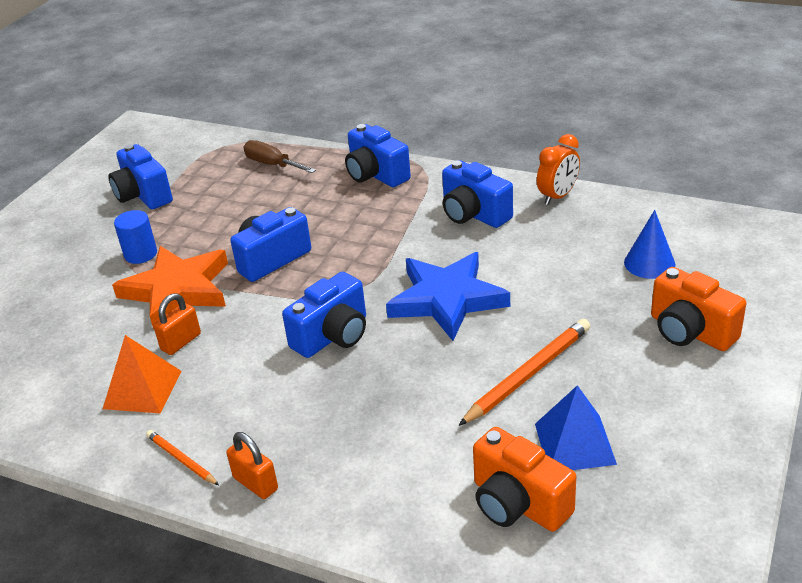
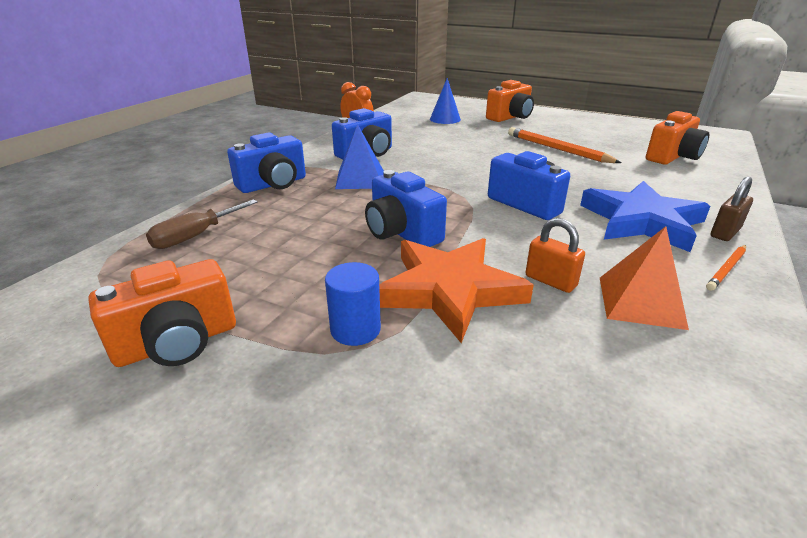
camera: 90 degrees left, 5 degrees down
(143, 195) = (177, 343): blue camera -> orange camera
(255, 483) = (725, 232): orange padlock -> brown padlock
(447, 299) = (478, 165): blue star -> blue star (641, 221)
(574, 443) = (614, 143): blue pyramid -> blue pyramid (360, 179)

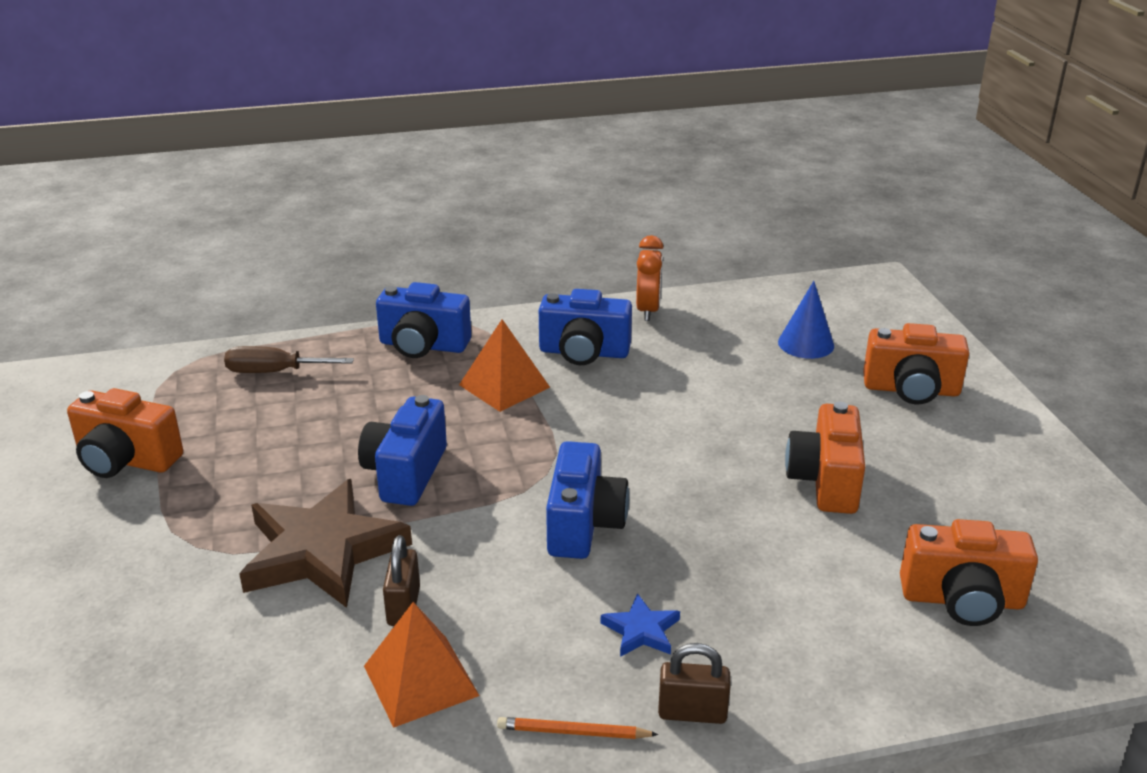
camera: 50 degrees right, 0 degrees up
(355, 329) = (213, 529): blue cylinder -> none
(360, 179) = (504, 386): blue pyramid -> orange pyramid
(449, 290) = (322, 551): orange star -> brown star
(550, 281) = (403, 606): orange padlock -> brown padlock
(557, 149) = (825, 481): orange pencil -> orange camera
(641, 221) = (641, 630): blue star -> blue star, size x0.44

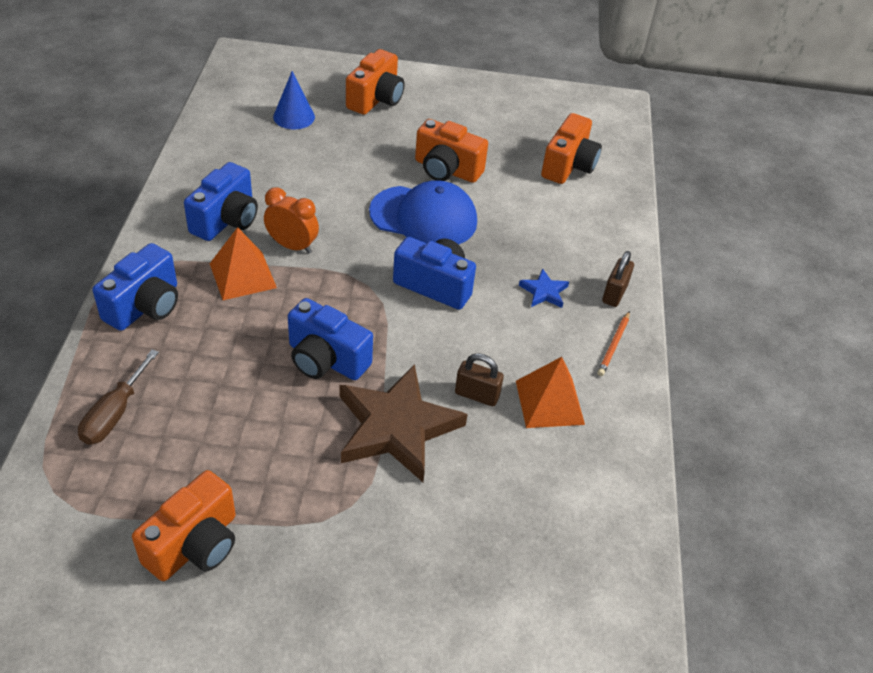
camera: 75 degrees left, 15 degrees up
(648, 310) = (191, 169): orange clock -> orange clock (292, 246)
(708, 485) = (424, 217): none -> blue cap

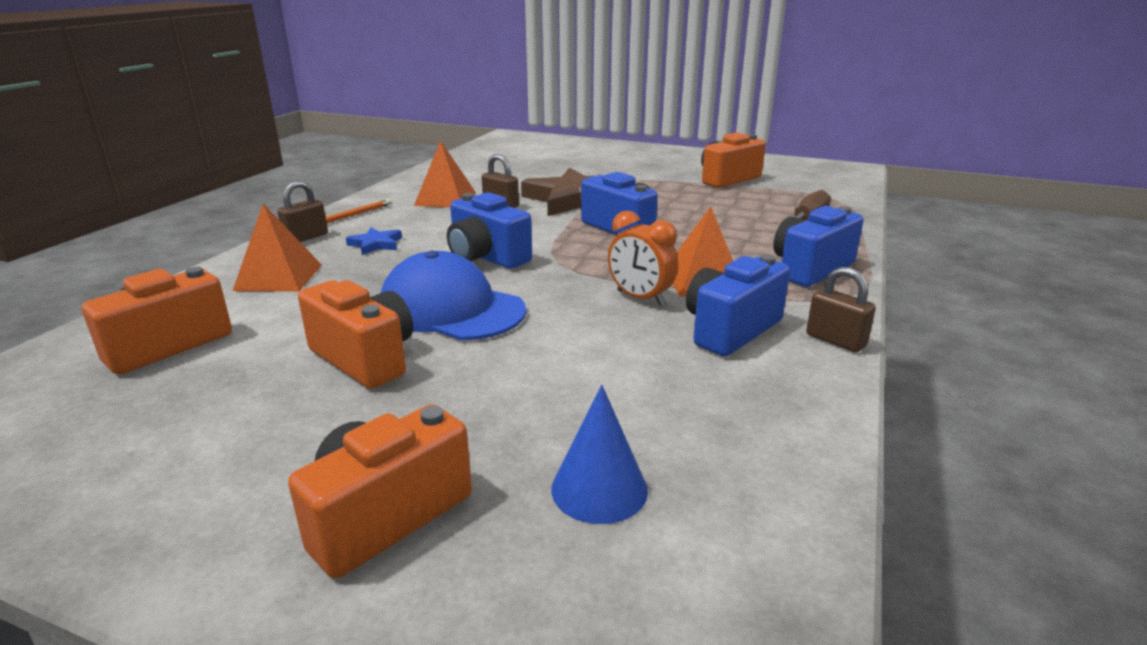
camera: 160 degrees left, 20 degrees down
(156, 218) = (835, 340): none -> brown padlock
(575, 235) = (278, 277): none -> orange pyramid

